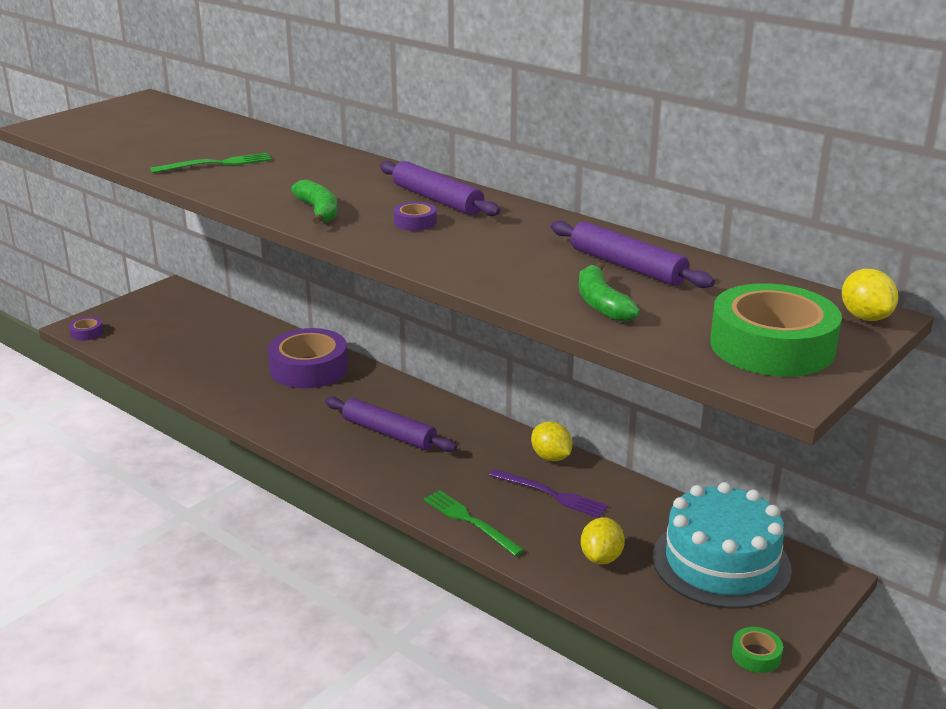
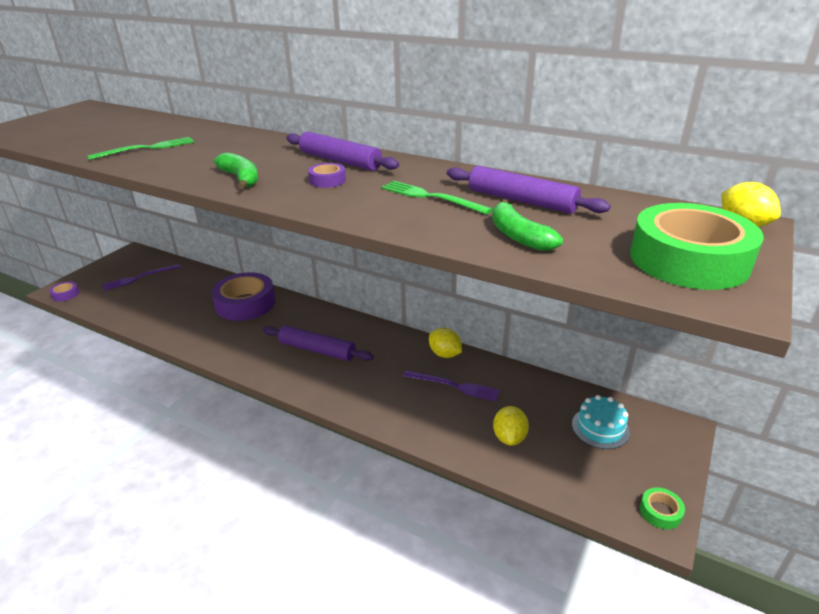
camera: 10 degrees left, 5 degrees up
(178, 322) = (139, 278): none -> purple fork
(470, 521) = (398, 419): green fork -> green fork (431, 197)
(721, 562) = (600, 428): turquoise cake -> turquoise cake, size x0.52

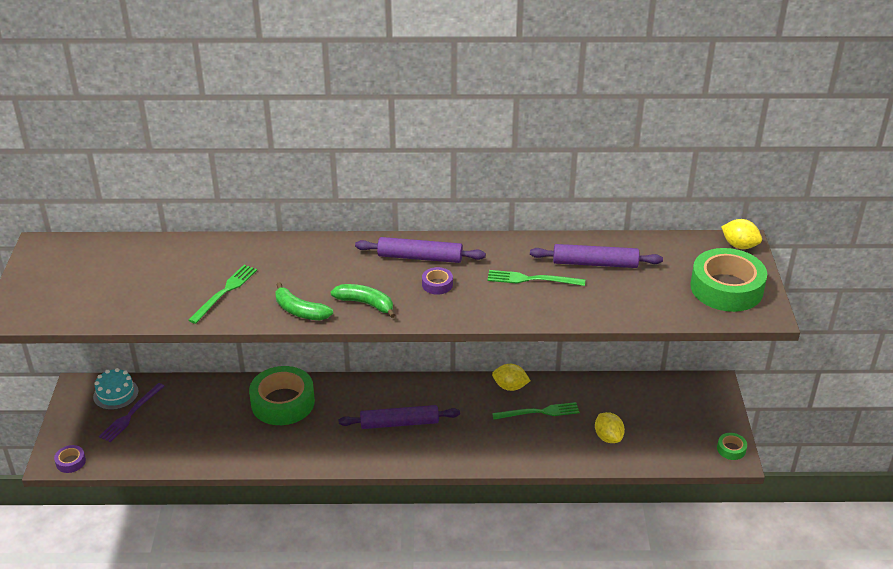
camera: 30 degrees left, 5 degrees up
(245, 303) = (283, 402): purple tape -> green tape
(454, 386) = (539, 412): purple fork -> green fork
(518, 236) = (620, 300): green banana -> green banana (300, 311)
(600, 428) = (664, 405): turquoise cake -> turquoise cake (116, 394)

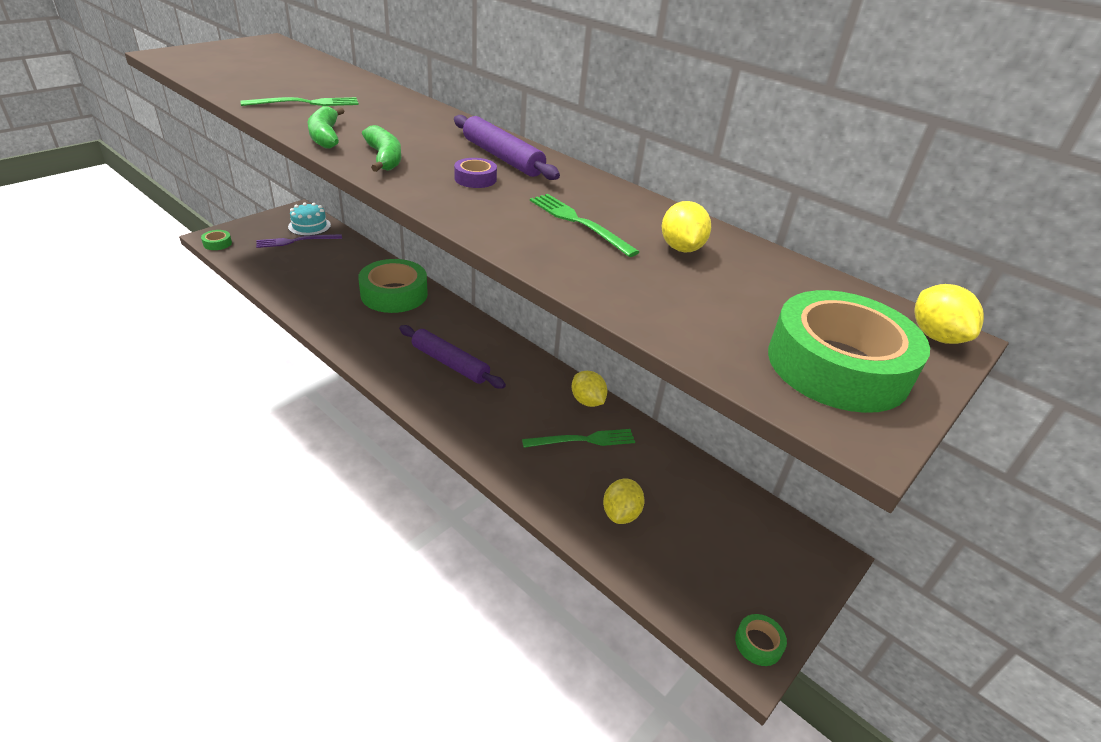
camera: 40 degrees right, 0 degrees up
(71, 462) = (217, 243): purple tape -> green tape
(539, 412) = (583, 440): green fork -> green fork turned 45 degrees counterclockwise
(595, 263) = (681, 248): purple rolling pin -> yellow lemon

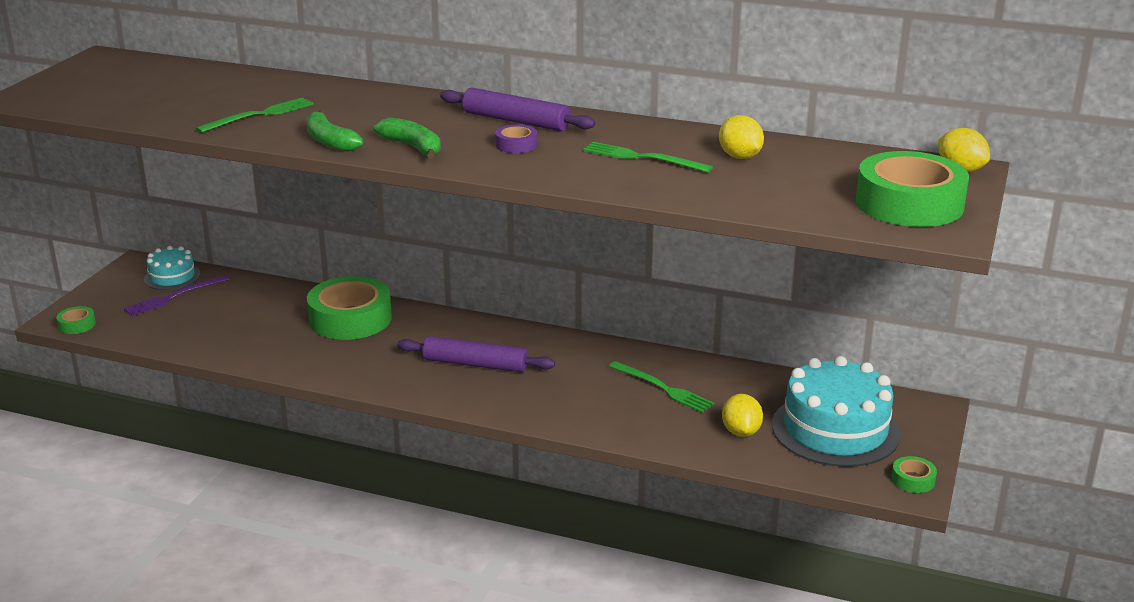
camera: 20 degrees left, 10 degrees down
(583, 440) = (663, 388): green fork -> green fork turned 75 degrees clockwise
(587, 401) = (641, 357): yellow lemon -> none
(713, 545) = (835, 429): none -> turquoise cake

